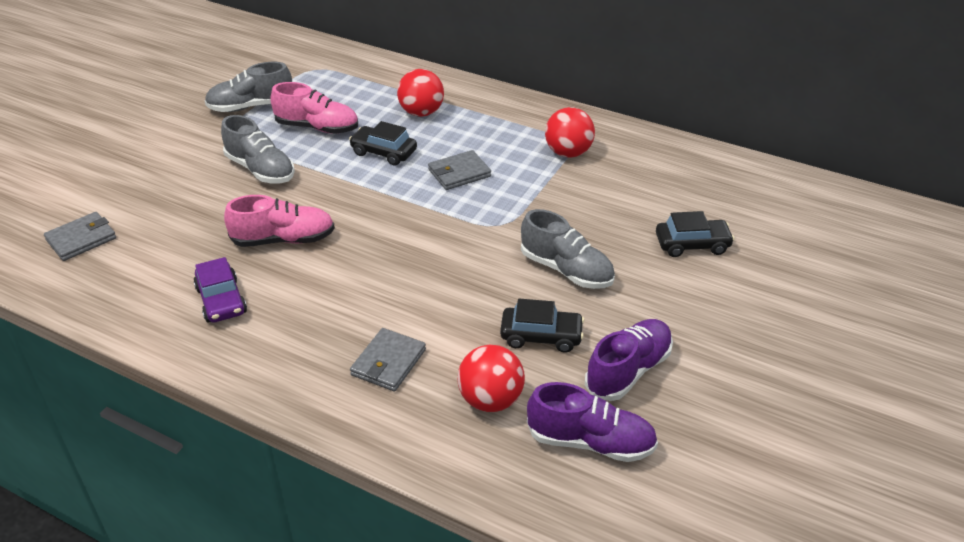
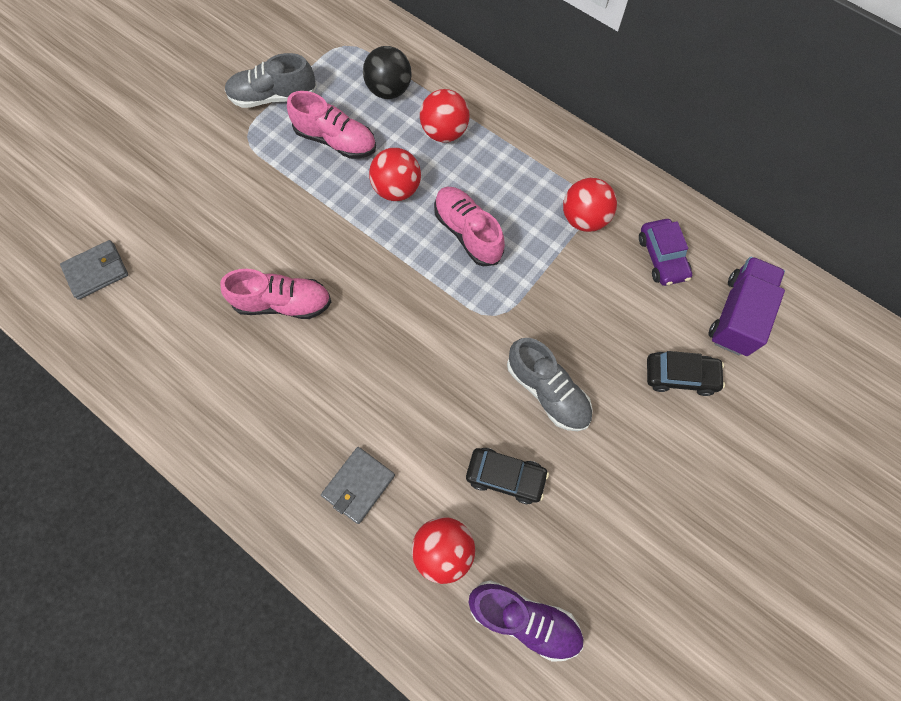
camera: 10 degrees right, 30 degrees up
(221, 300) = (217, 377): purple car -> purple car (662, 257)
(260, 170) = (273, 197): grey shoe -> none
(362, 92) = (389, 90): none -> black ball
(383, 152) = (397, 189): black car -> red ball
(459, 173) = (467, 232): grey wallet -> pink shoe
(628, 371) = (578, 536): purple shoe -> none
(731, 198) = (737, 315): none -> purple truck

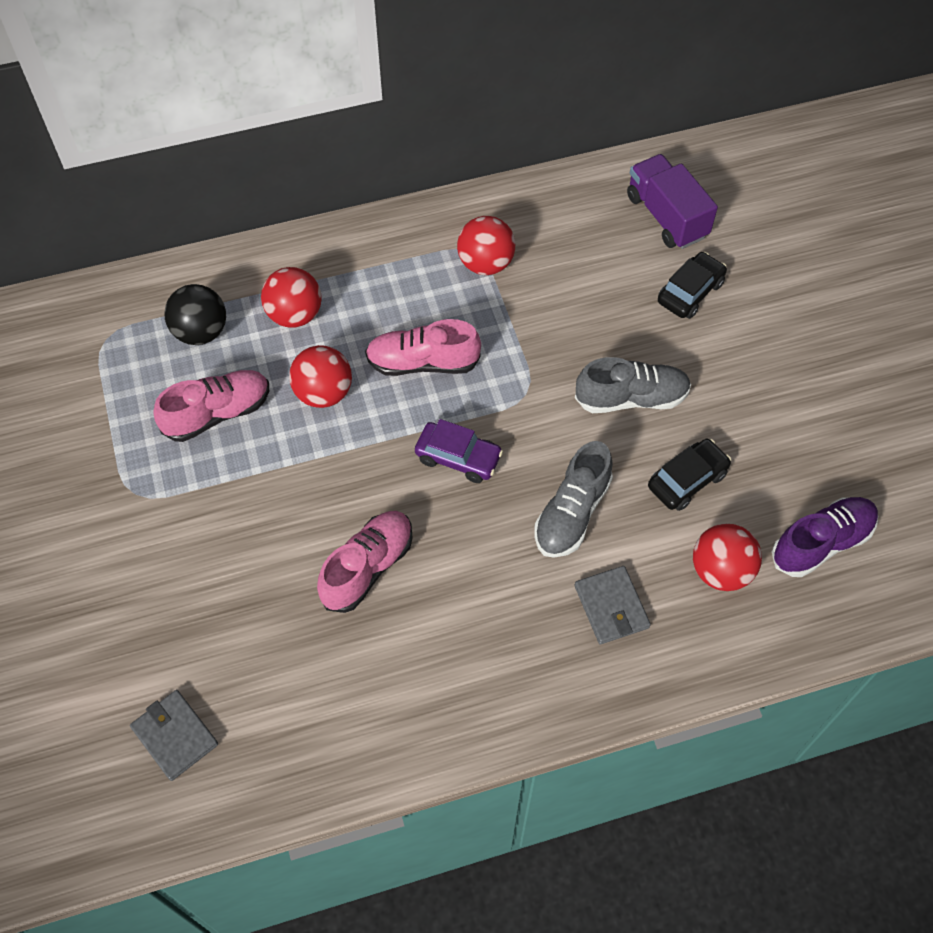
camera: 55 degrees left, 10 degrees down
(96, 271) = (175, 736): grey wallet -> grey wallet turned 45 degrees counterclockwise
(273, 97) = (108, 440): grey shoe -> grey shoe (572, 513)
(662, 257) = (571, 232): purple car -> purple car (458, 457)

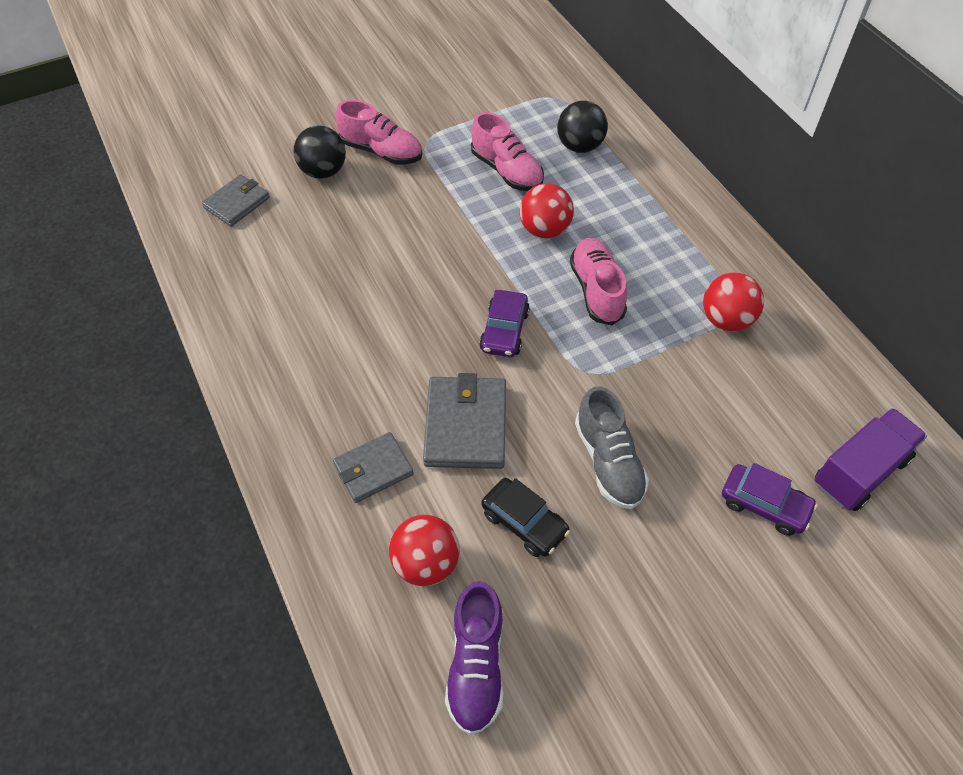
camera: 80 degrees right, 5 degrees down
(150, 621) = (323, 171): none -> black ball
(295, 315) = (617, 198): red ball -> none
(368, 567) = (386, 287): pink shoe -> pink shoe (381, 151)
(572, 513) = (465, 425): grey shoe -> grey wallet
(690, 292) = (764, 505): black car -> purple car
(821, 543) = (476, 666): purple shoe -> purple shoe turned 45 degrees clockwise

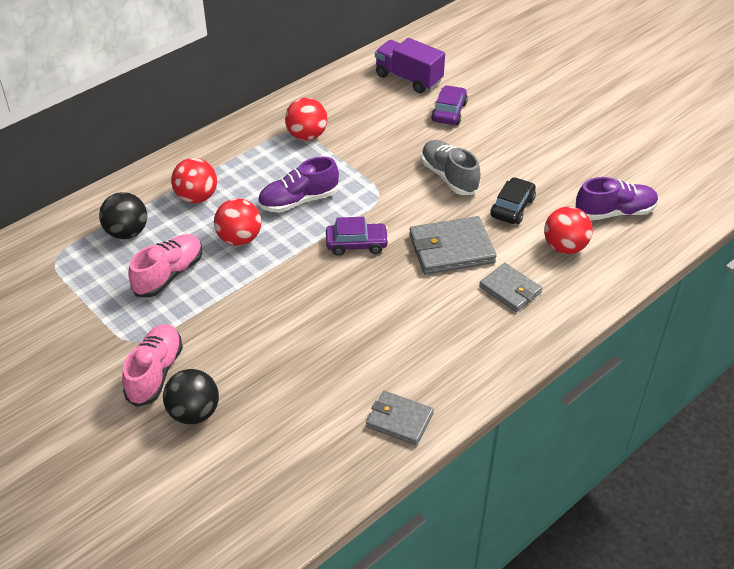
camera: 105 degrees left, 10 degrees down
(237, 203) = (256, 474): grey wallet -> grey wallet (399, 420)
(596, 290) = (298, 201): pink shoe -> purple shoe
(608, 462) = (449, 177): grey shoe -> grey shoe turned 90 degrees counterclockwise
(624, 203) = (197, 197): none -> red ball

